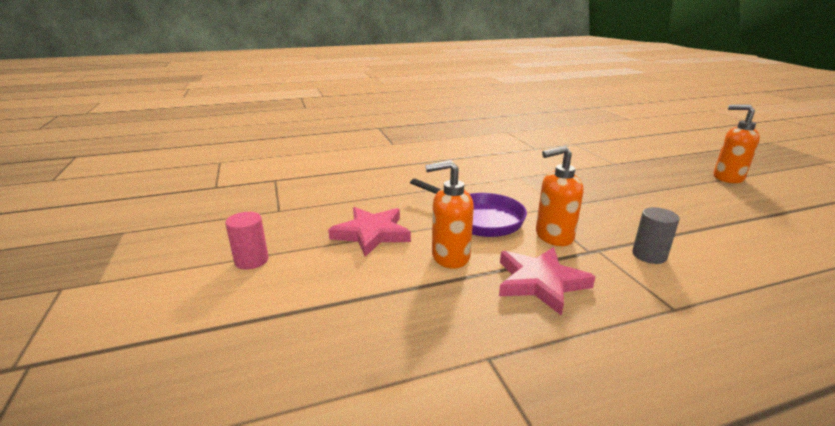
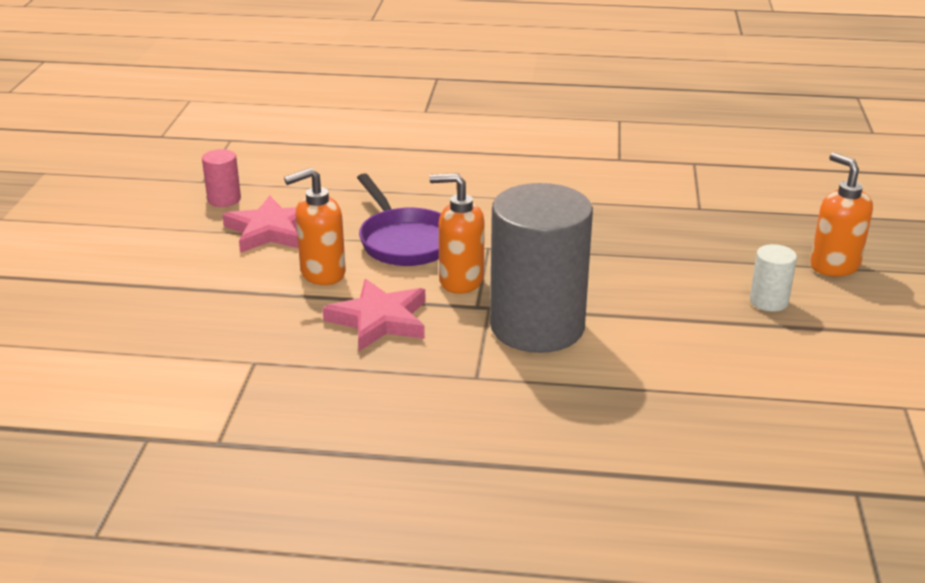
camera: 25 degrees right, 5 degrees up
(251, 260) = (135, 230): pink cylinder -> pink cylinder (224, 199)
(450, 257) = (322, 273): orange soap dispenser -> orange soap dispenser turned 45 degrees counterclockwise
(649, 255) = (537, 326): grey cylinder -> grey cylinder, size x2.39
(736, 204) = (768, 301): none -> white cylinder

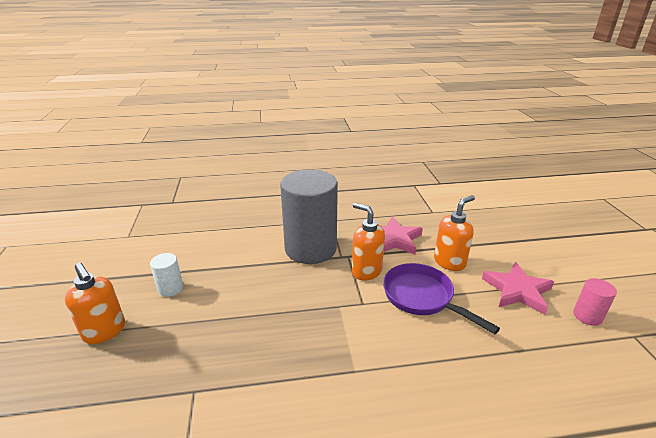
camera: 165 degrees right, 0 degrees up
(460, 281) = (366, 271): orange soap dispenser -> orange soap dispenser turned 135 degrees counterclockwise

